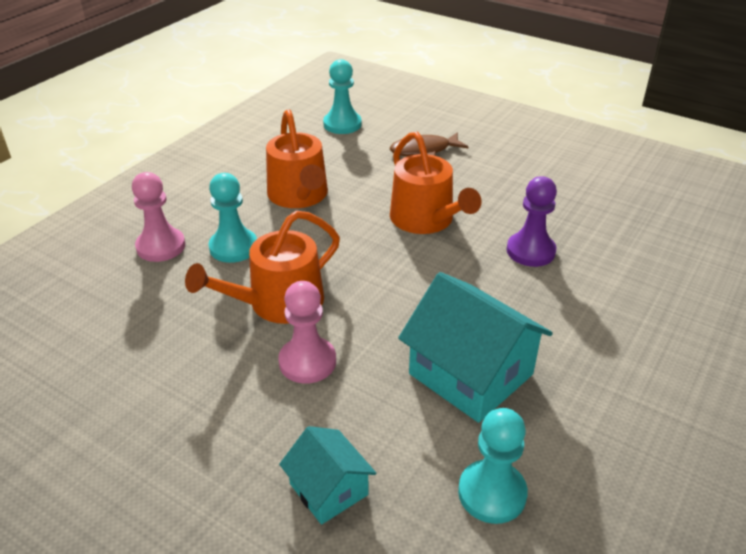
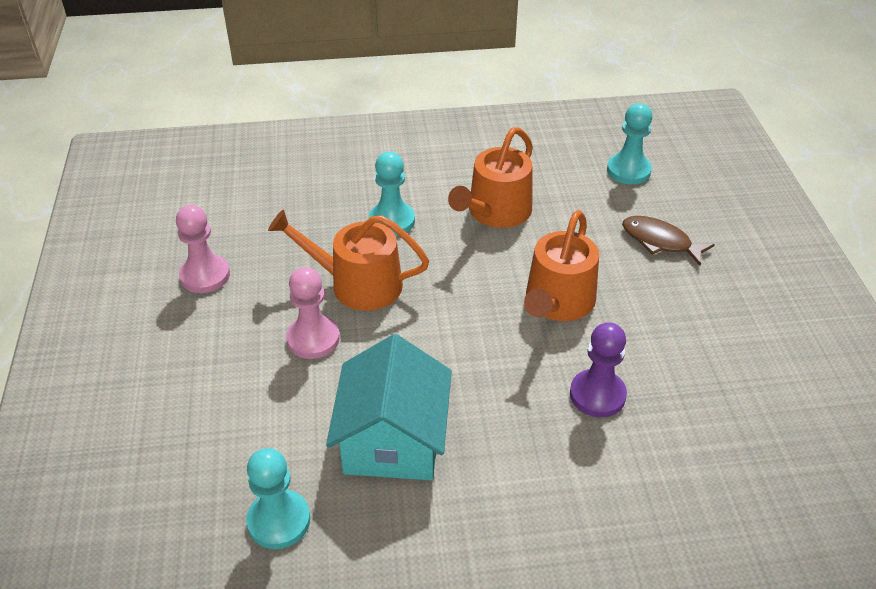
camera: 50 degrees right, 5 degrees up
(161, 246) = (351, 187): pink pawn -> pink pawn (205, 275)
(328, 489) = (206, 425): turquoise house -> none

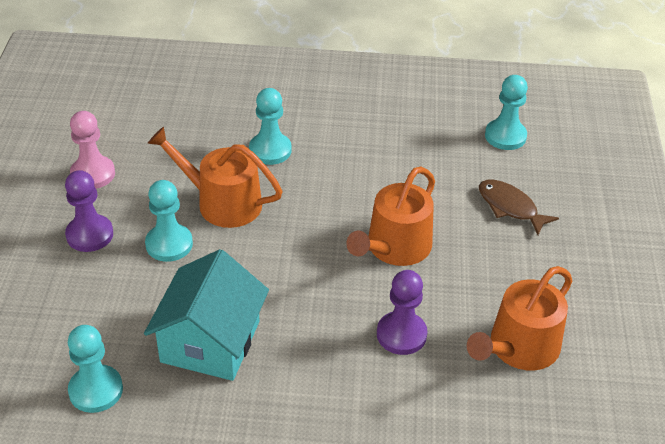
camera: 10 degrees right, 0 degrees up
(220, 343) = (89, 235): none -> purple pawn
(313, 339) = (169, 244): pink pawn -> turquoise pawn
(495, 212) = (367, 156): orange watering can -> orange watering can (519, 348)

